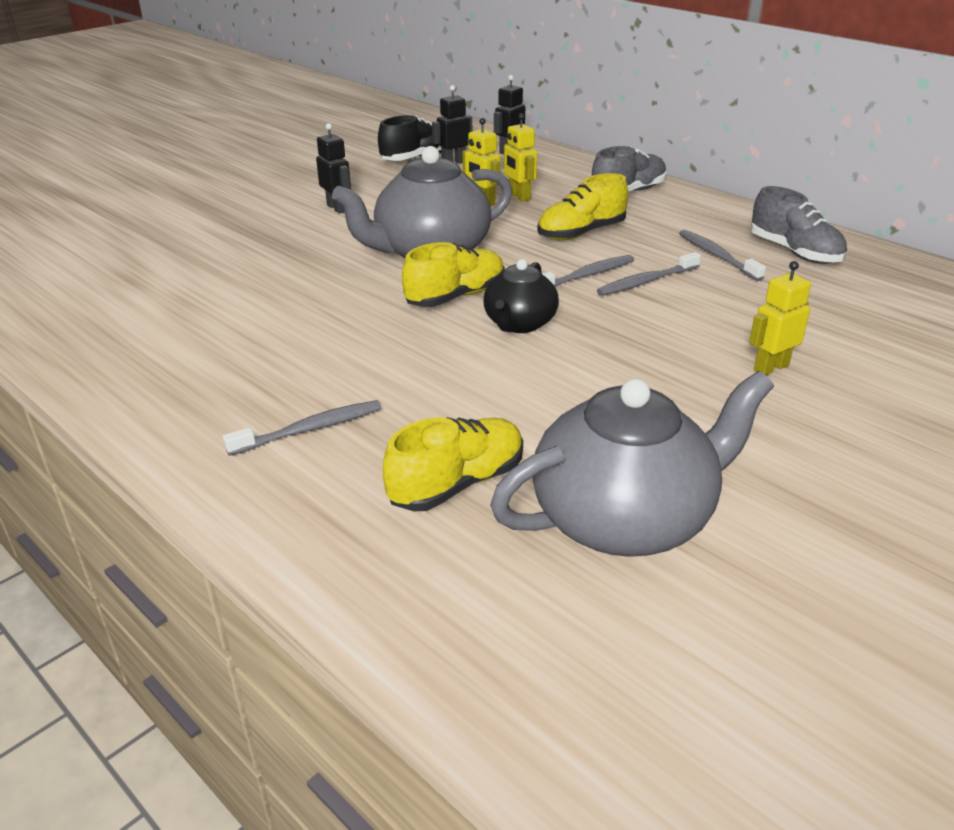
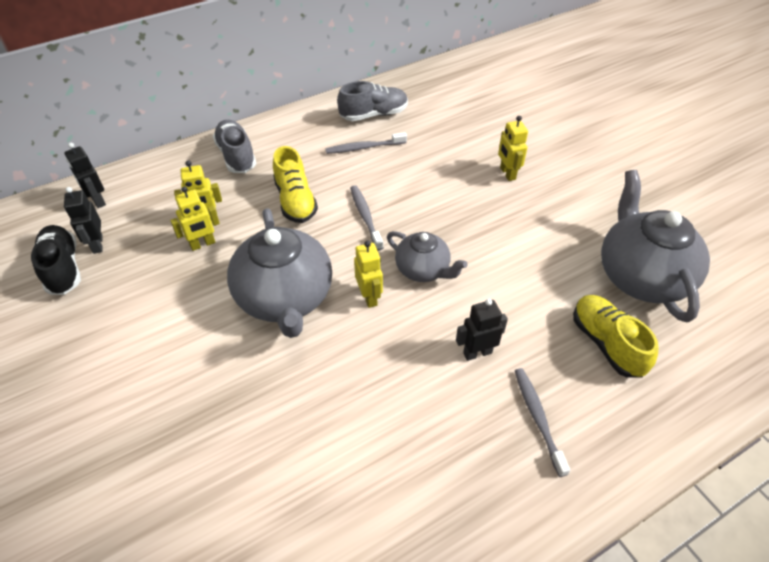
camera: 75 degrees left, 15 degrees up
(337, 208) = (148, 353): black robot -> black robot (477, 353)
(456, 296) = (369, 297): yellow shoe -> yellow robot
(519, 324) = (423, 270): black teapot -> grey teapot
(646, 281) = (386, 190): grey toothbrush -> none

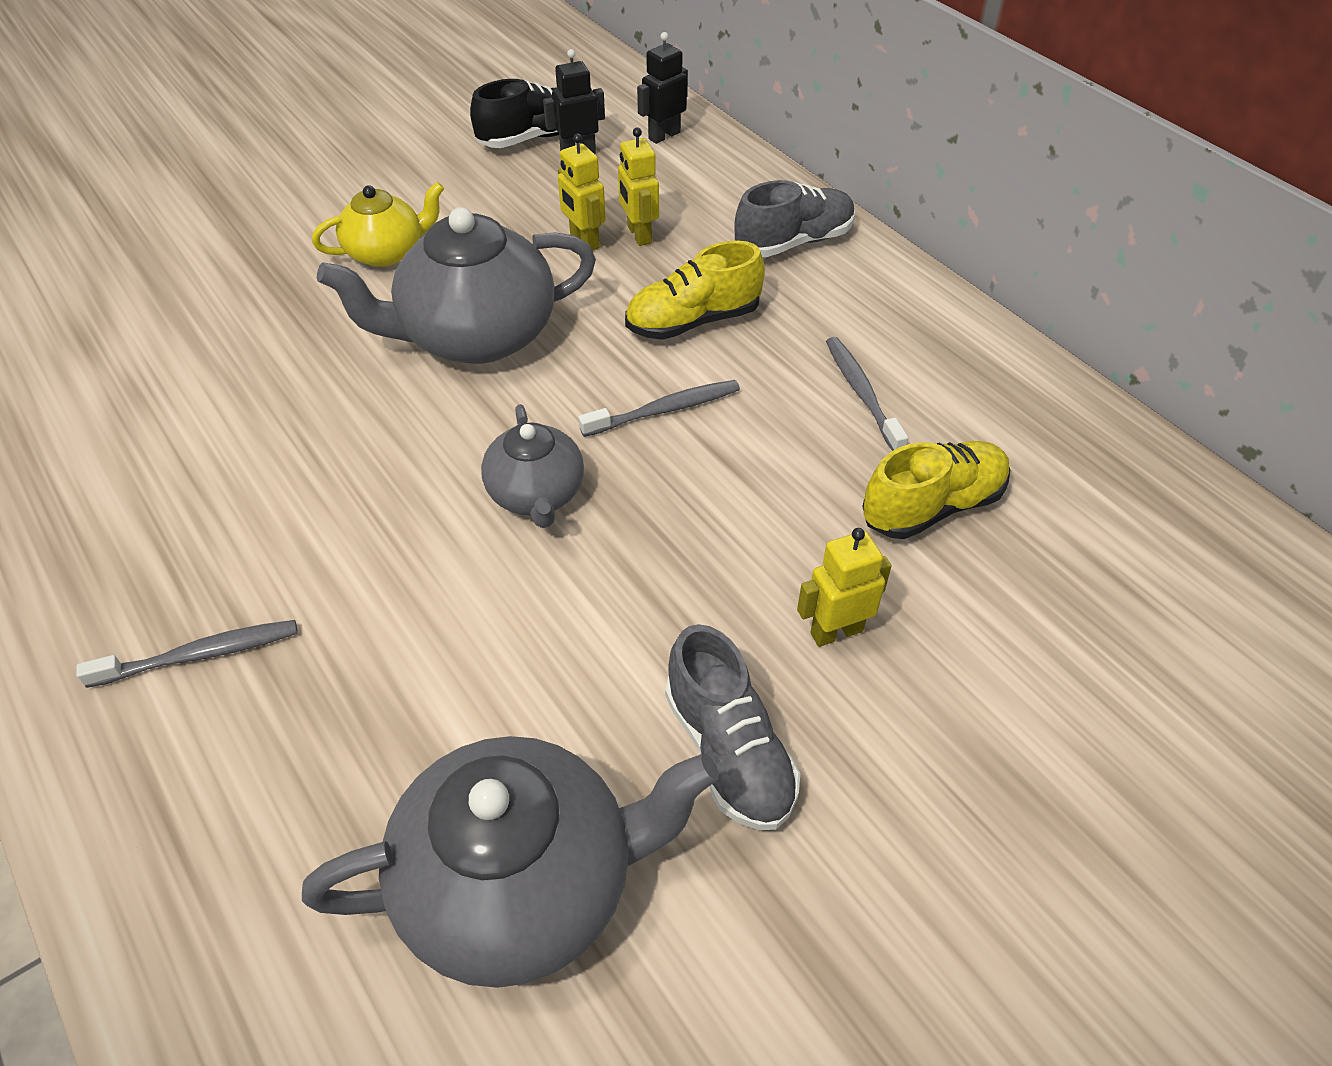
camera: 85 degrees right, 0 degrees up
(176, 352) = (386, 252): none -> yellow teapot
(369, 297) = (475, 429): yellow robot -> none
(374, 115) = (975, 399): grey shoe -> grey shoe (729, 751)
(423, 270) = (536, 494): grey teapot -> grey teapot turned 45 degrees counterclockwise
(477, 353) = (345, 572): black robot -> none
(606, 343) = (340, 784): yellow shoe -> yellow shoe (932, 506)

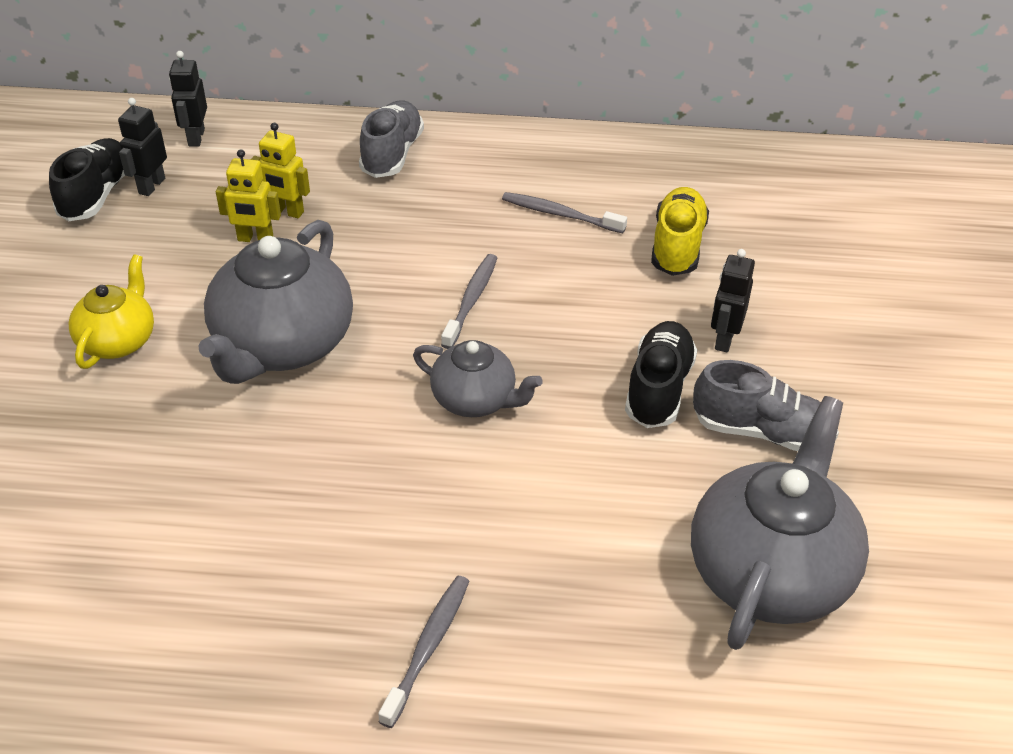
camera: 50 degrees left, 5 degrees down
(693, 321) = (406, 240): yellow shoe -> none
(698, 621) = (658, 388): none -> black shoe
(836, 631) = (724, 339): yellow robot -> black robot

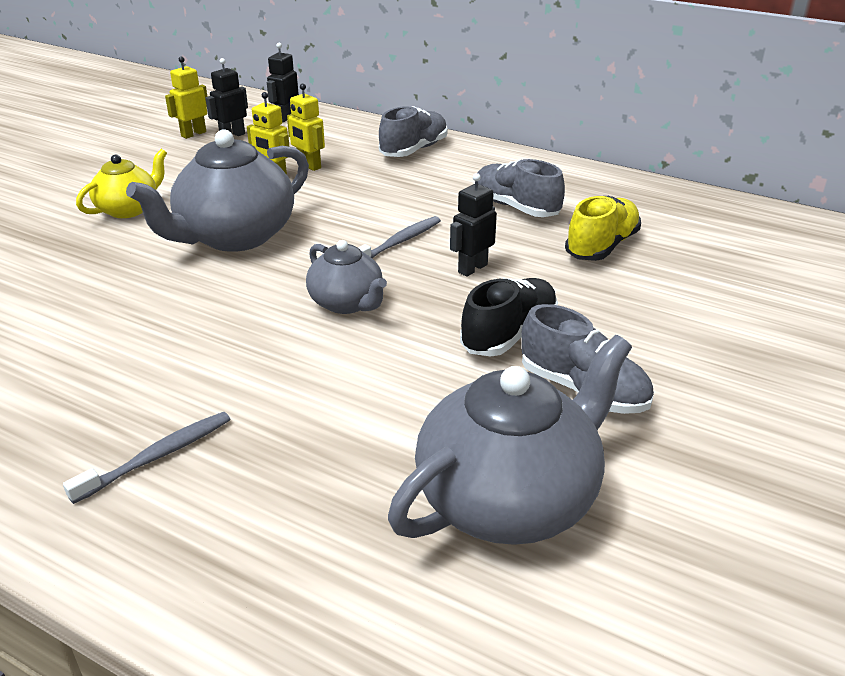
camera: 25 degrees right, 10 degrees down
(97, 195) = (193, 134): black shoe -> yellow robot
(560, 214) = (516, 207): grey toothbrush -> grey shoe
(724, 339) = (597, 316): black robot -> black robot (472, 268)

